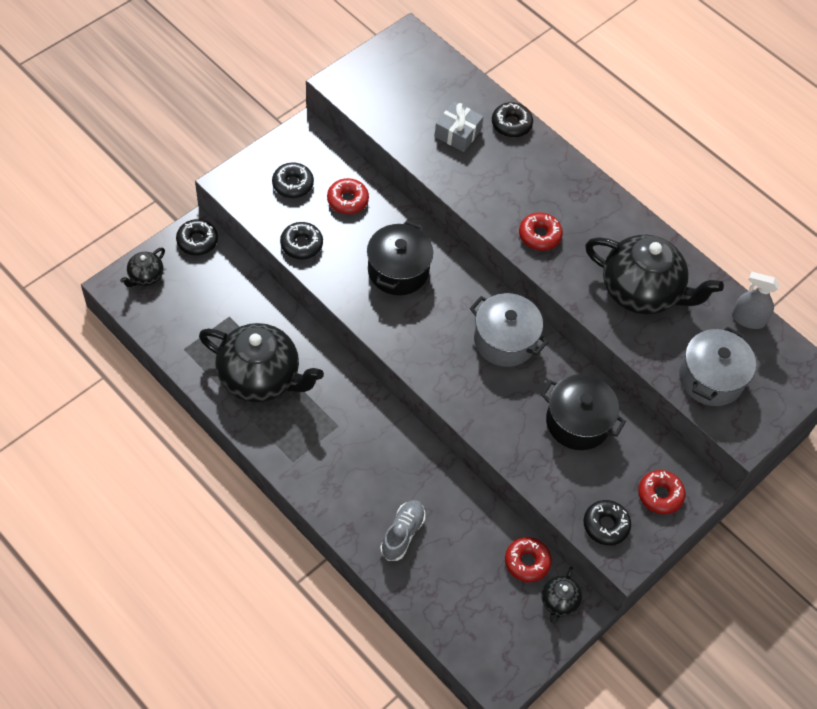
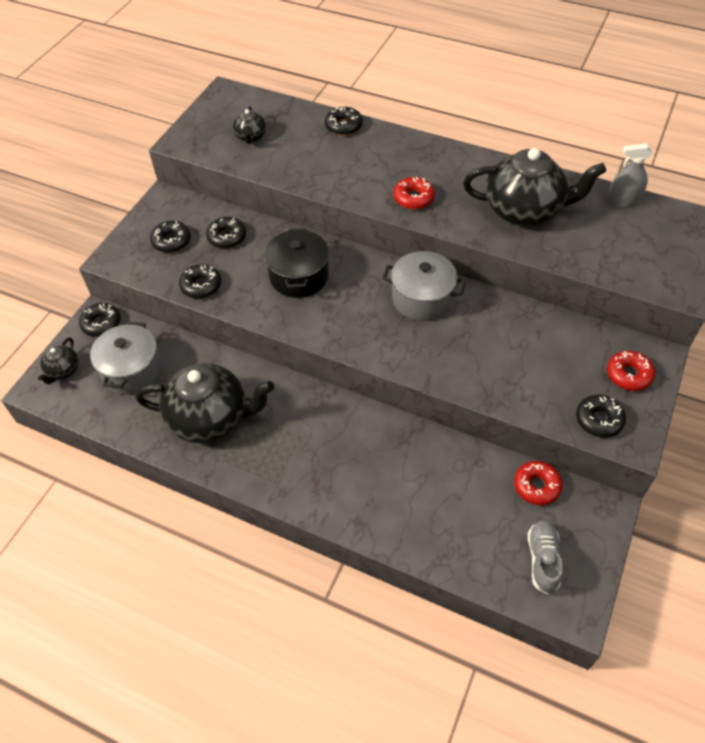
camera: 15 degrees left, 5 degrees down
(347, 200) = (227, 237): red donut -> black donut
(402, 534) = (410, 507): grey shoe -> grey shoe (542, 559)
(457, 133) = (301, 146): grey gift -> none
(559, 602) = (585, 510): black teapot -> black teapot (250, 137)
(577, 422) = (522, 341): black pot -> none
(711, 378) = (623, 256): grey pot -> grey pot (132, 370)

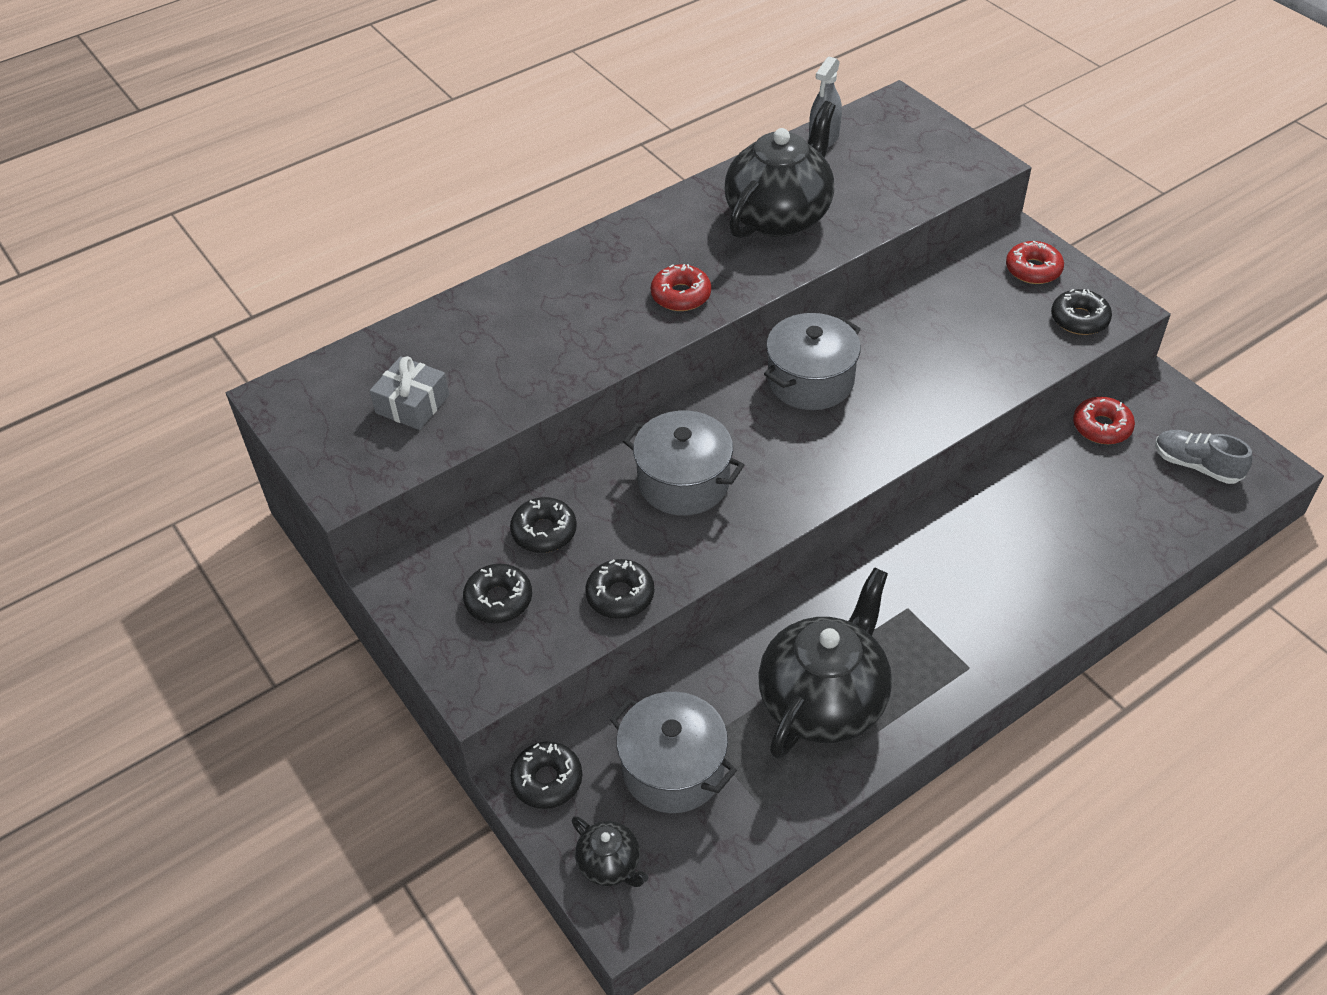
camera: 60 degrees left, 5 degrees down
(250, 137) = (412, 404): black teapot -> grey gift
(299, 276) = (683, 482): black pot -> grey pot
(343, 126) = (481, 303): black donut -> none

